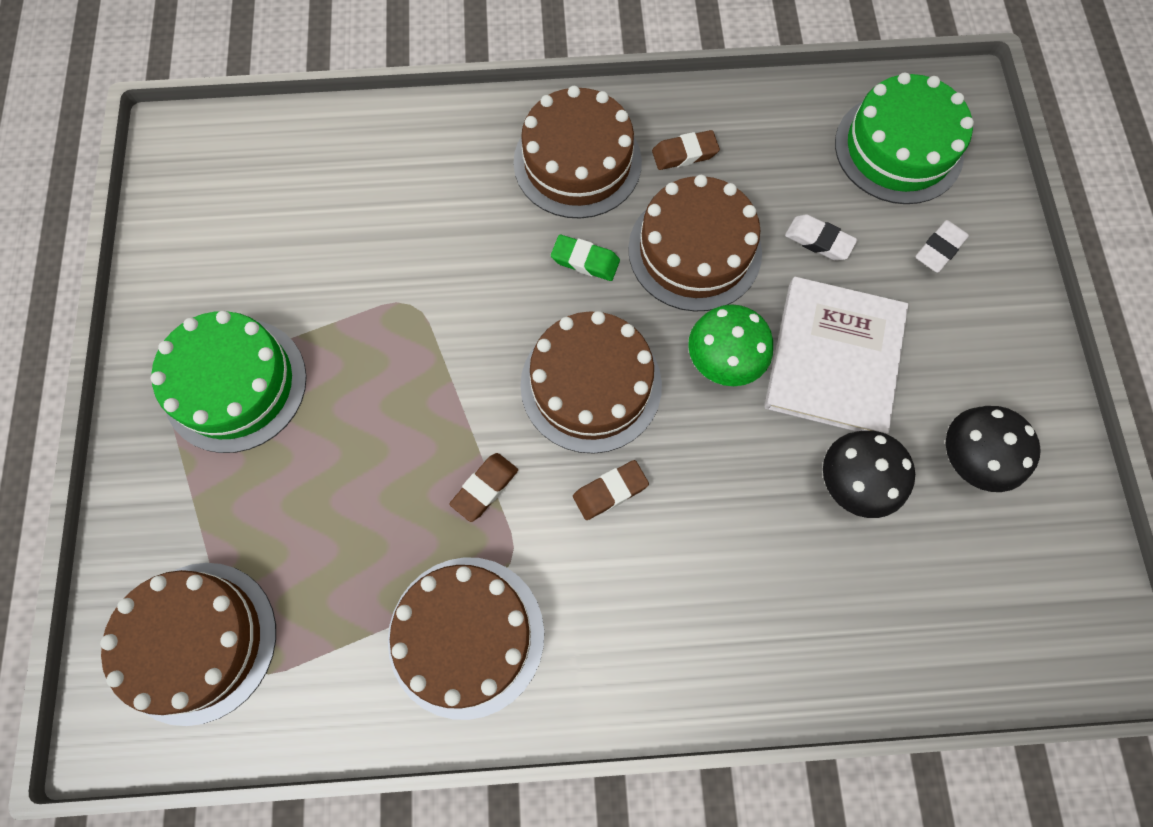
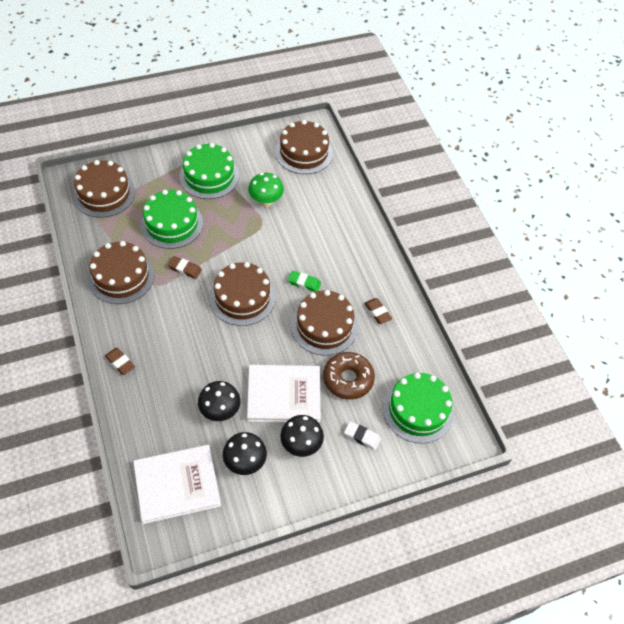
camera: 70 degrees right, 15 degrees down
(347, 494) = (171, 223): none -> green cake
(577, 162) = (356, 269): brown cake -> brown cake (303, 152)
(585, 261) = (304, 283): green eraser -> green eraser turned 75 degrees counterclockwise
(610, 491) = (194, 314): brown eraser -> brown eraser (120, 362)
(722, 362) = (268, 347): green mushroom -> green mushroom (266, 201)
(818, 240) = (348, 379): white eraser -> brown donut
(943, 353) = (301, 445): none -> black mushroom
(1001, 598) = (177, 484): none -> white book

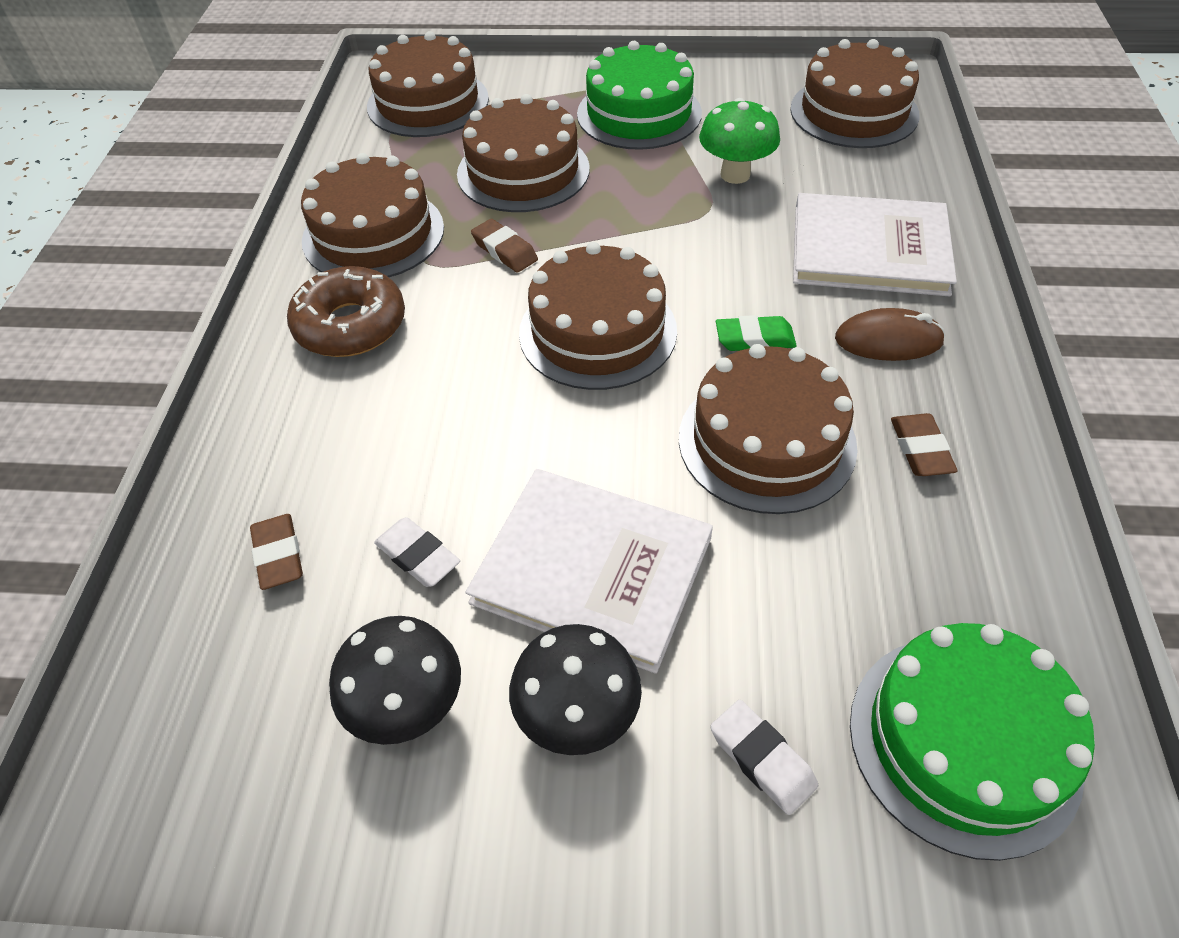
camera: 30 degrees right, 5 degrees down
(120, 362) = (269, 385): brown eraser -> brown eraser (279, 555)
(171, 223) = (523, 171): green cake -> brown cake
(177, 484) = (214, 700): white book -> white book (869, 249)
(220, 411) = (418, 556): black mushroom -> white eraser
(304, 283) = (755, 339): green eraser -> green eraser turned 45 degrees counterclockwise
(348, 379) = (780, 586): brown donut -> brown donut (350, 325)
(353, 269) = (888, 340): none -> brown mouse

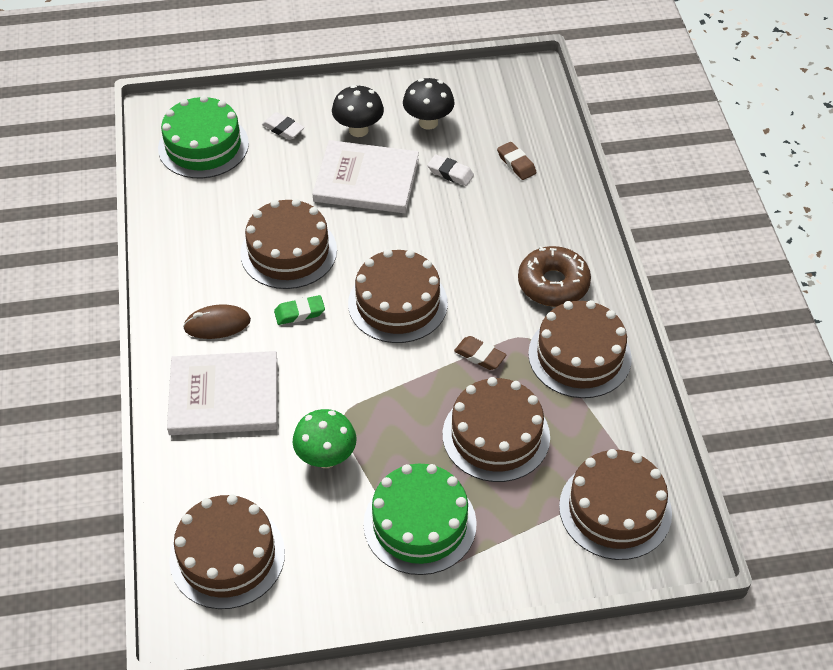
camera: 165 degrees right, 0 degrees up
(920, 449) = (206, 260): brown eraser -> none

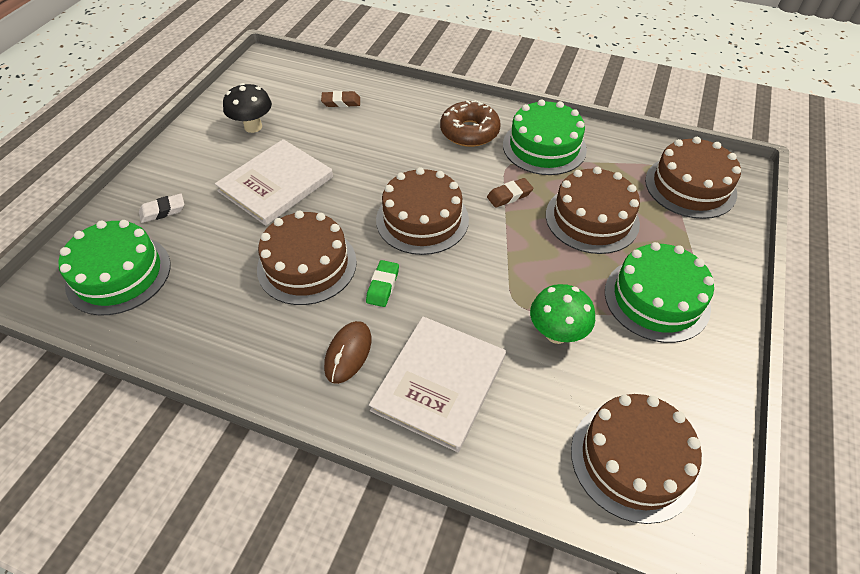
camera: 60 degrees left, 0 degrees up
(358, 130) = (217, 166): black mushroom -> none
(450, 173) = (316, 137): white eraser -> none
(579, 356) = (544, 147): brown cake -> green cake

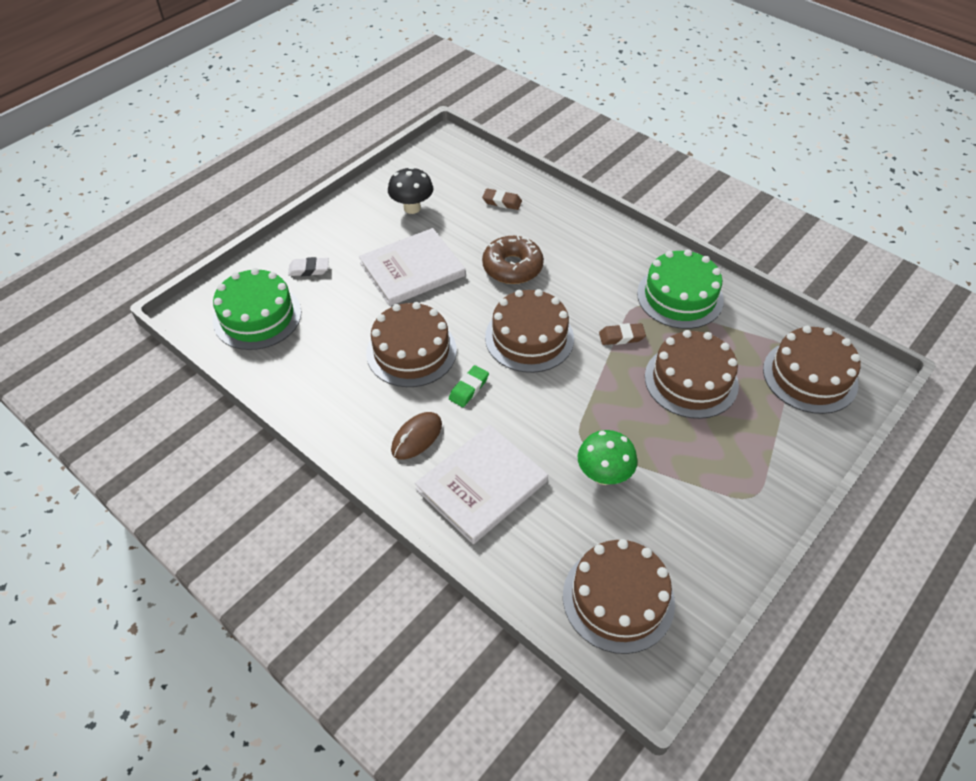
camera: 20 degrees right, 0 degrees up
(469, 132) = (612, 263): brown donut -> brown donut (512, 267)
(656, 299) = (714, 473): green cake -> none

